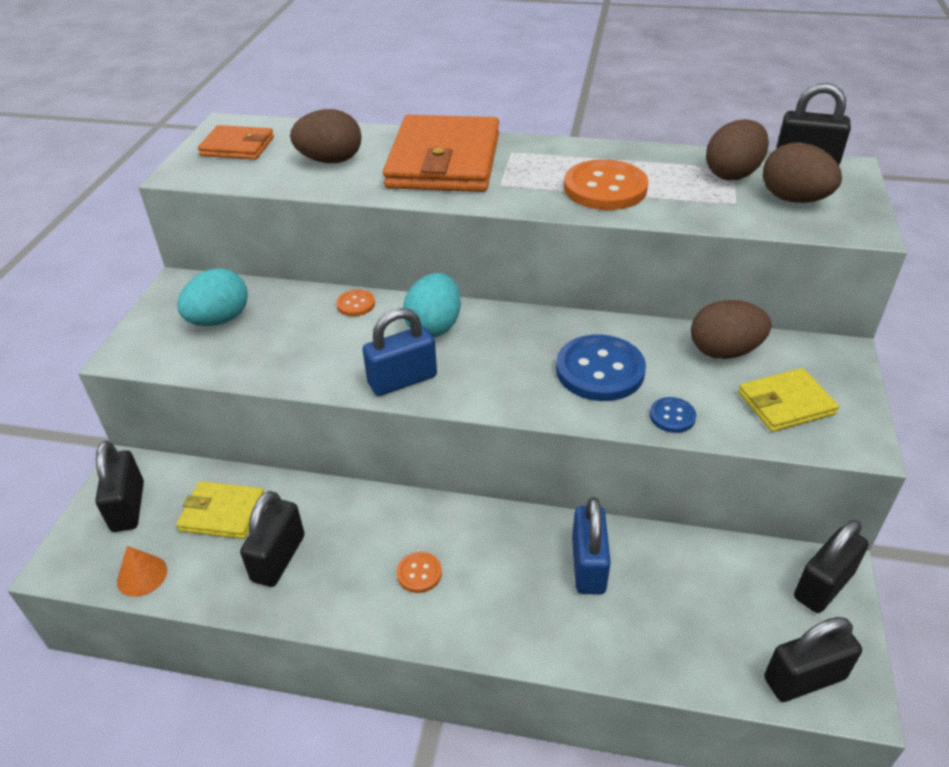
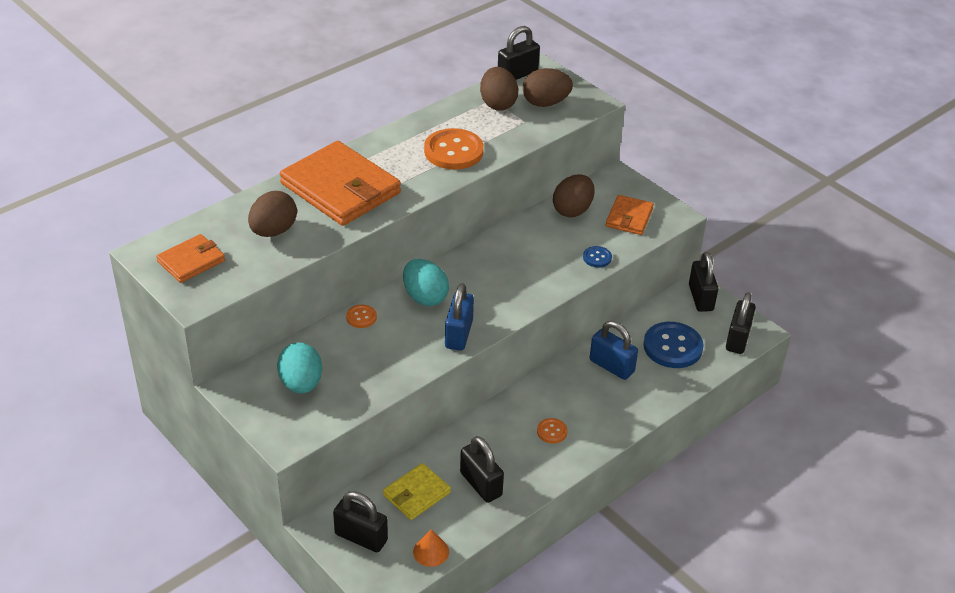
camera: 55 degrees left, 0 degrees up
(600, 370) = (537, 259): blue button -> blue button (672, 347)
(786, 403) = (629, 217): yellow wallet -> orange wallet

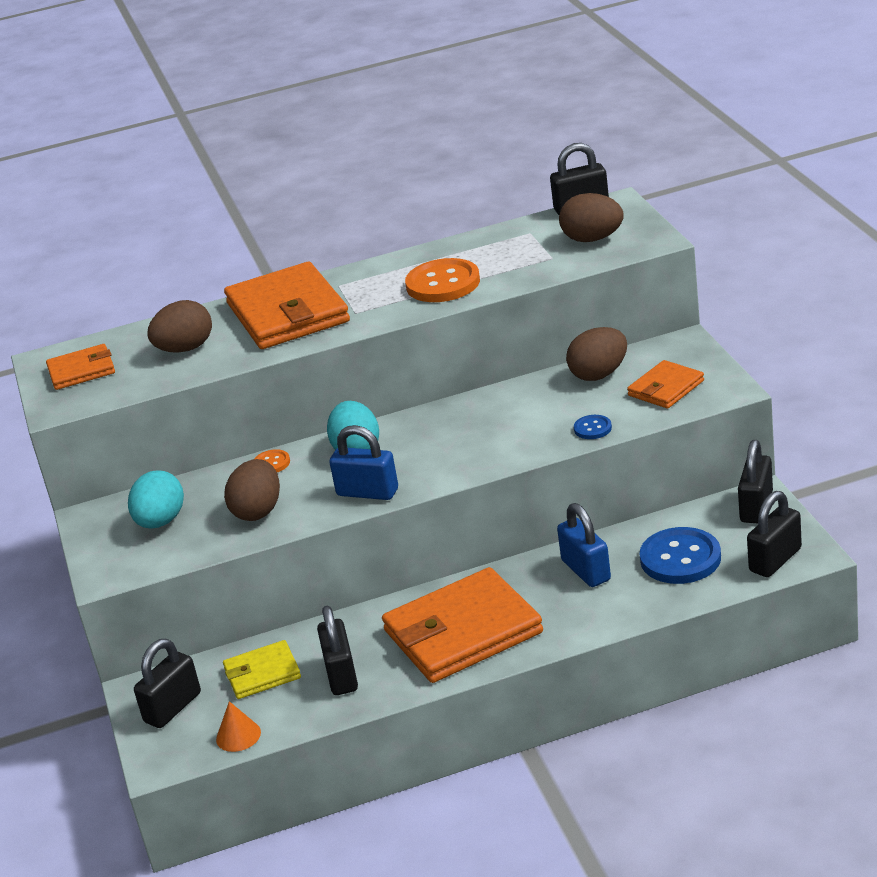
camera: 30 degrees right, 10 degrees down
(361, 537) = (173, 707): black padlock -> black padlock turned 75 degrees clockwise
(458, 334) = (367, 492): blue padlock -> blue padlock turned 75 degrees clockwise
(498, 104) = (533, 237): brown egg -> brown egg (258, 511)
(552, 431) = (463, 632): orange button -> orange wallet

